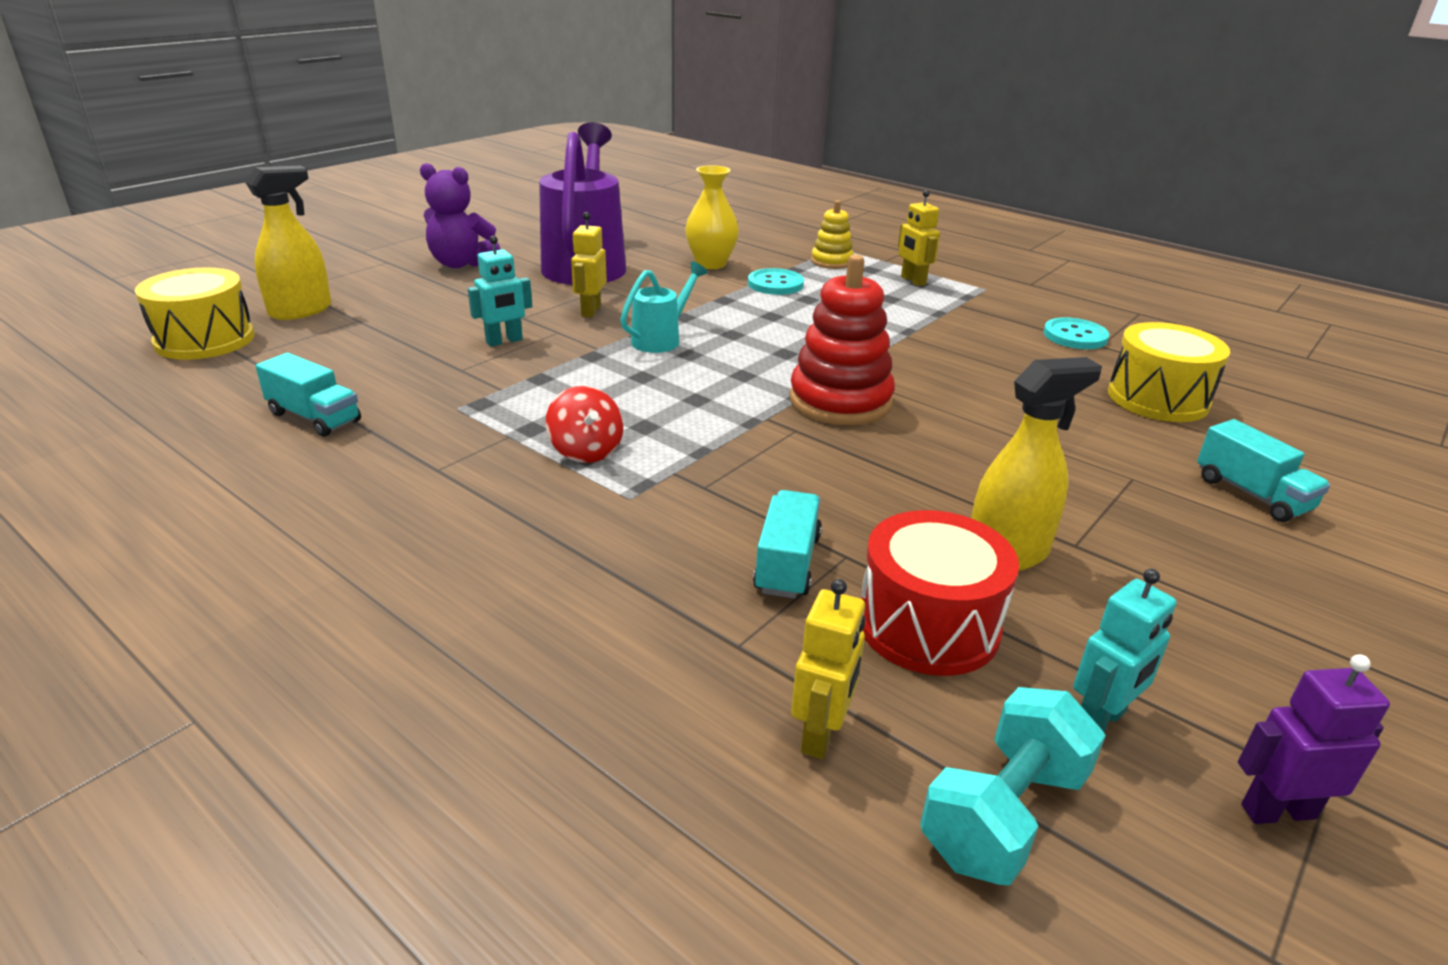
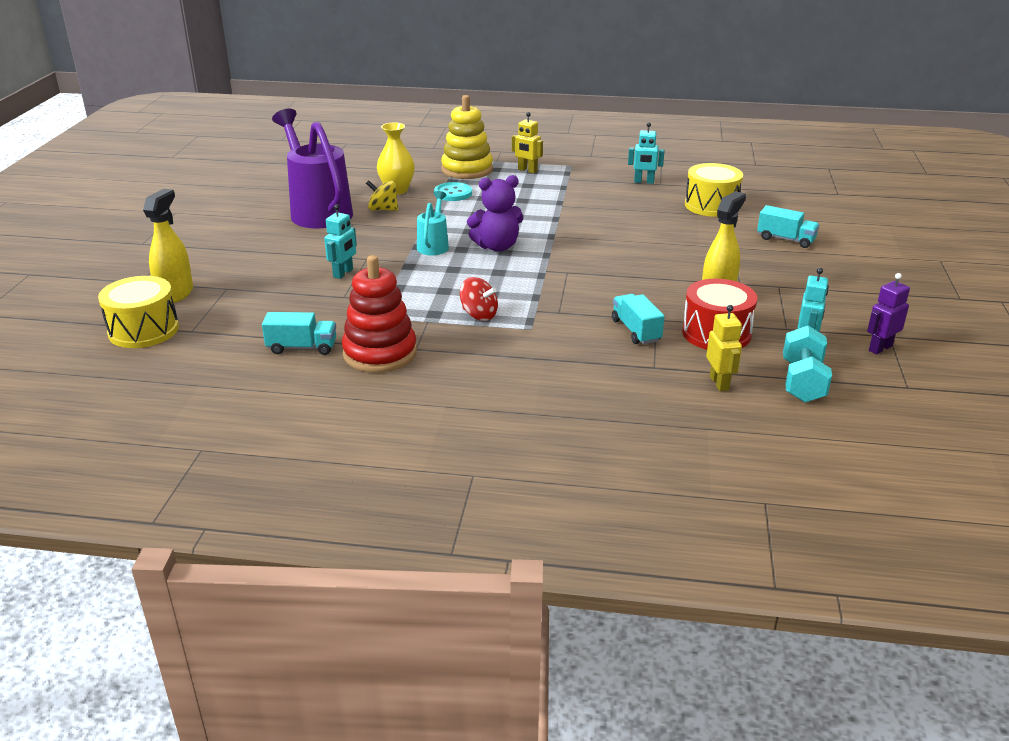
camera: 30 degrees left, 0 degrees up
(461, 264) = (232, 233): purple teddy bear -> purple teddy bear (497, 246)
(590, 311) = (367, 240): yellow robot -> none
(662, 281) = (383, 209): none -> yellow spinning top
(831, 262) = (467, 170): yellow stacking toy -> yellow stacking toy, size x1.78
(840, 401) = (571, 251): red stacking toy -> red stacking toy (380, 353)
(1075, 336) = (644, 182): turquoise button -> turquoise robot

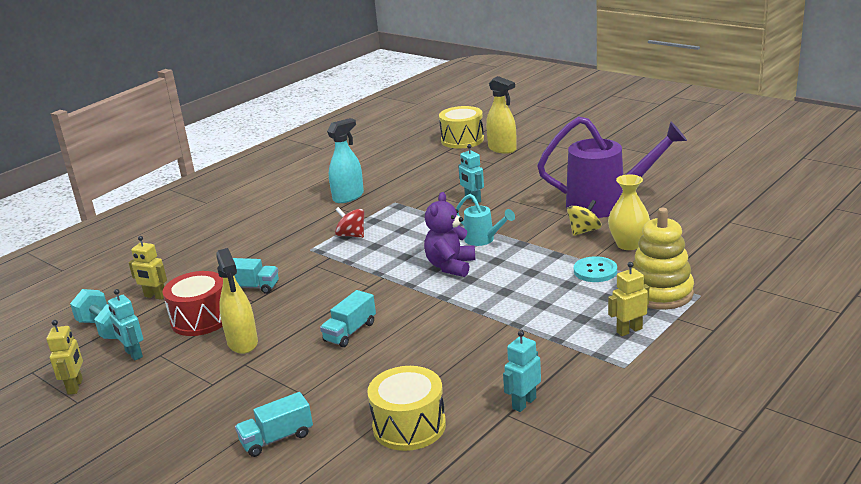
camera: 125 degrees right, 5 degrees down
(302, 347) = (385, 177): turquoise truck -> turquoise truck (350, 332)
(380, 353) = (348, 197): red stacking toy -> turquoise spray bottle
(479, 315) = (351, 235): red spinning top -> red spinning top turned 60 degrees clockwise
(880, 348) = (75, 386): purple robot -> yellow robot

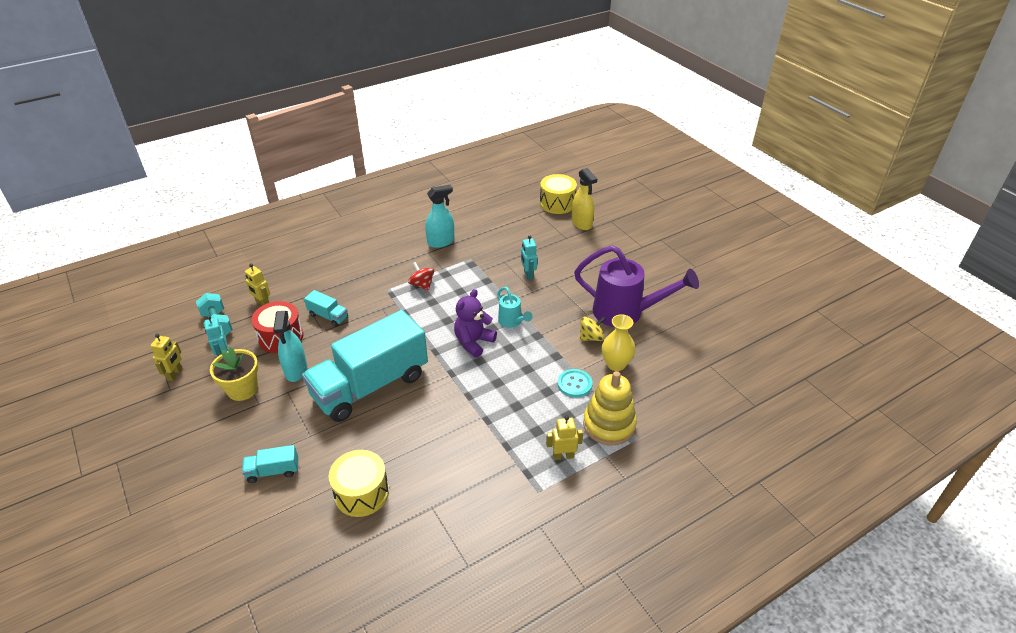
camera: 15 degrees right, 15 degrees up
(181, 377) = (242, 389): none -> yellow flower pot
(242, 343) = (296, 370): yellow spray bottle -> turquoise spray bottle
(350, 332) = (370, 385): turquoise truck -> turquoise truck, size x2.50
(524, 403) = (448, 501): turquoise robot -> none

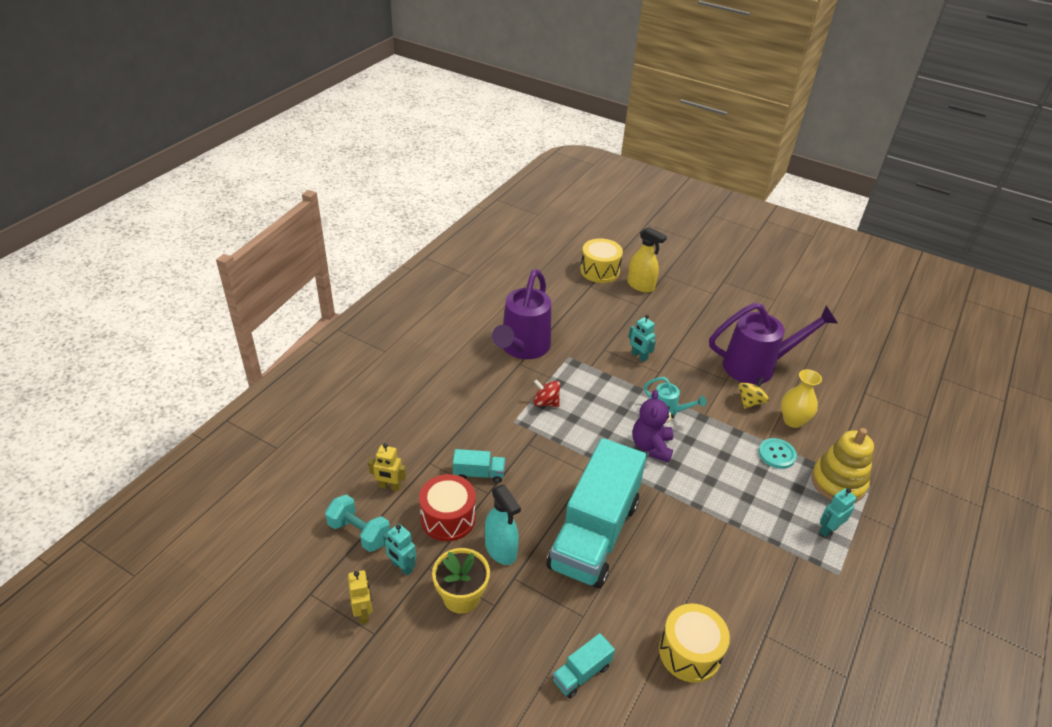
camera: 30 degrees left, 0 degrees up
(441, 242) = (522, 348): turquoise spray bottle -> purple watering can
(563, 456) = (828, 529): yellow robot -> turquoise robot

